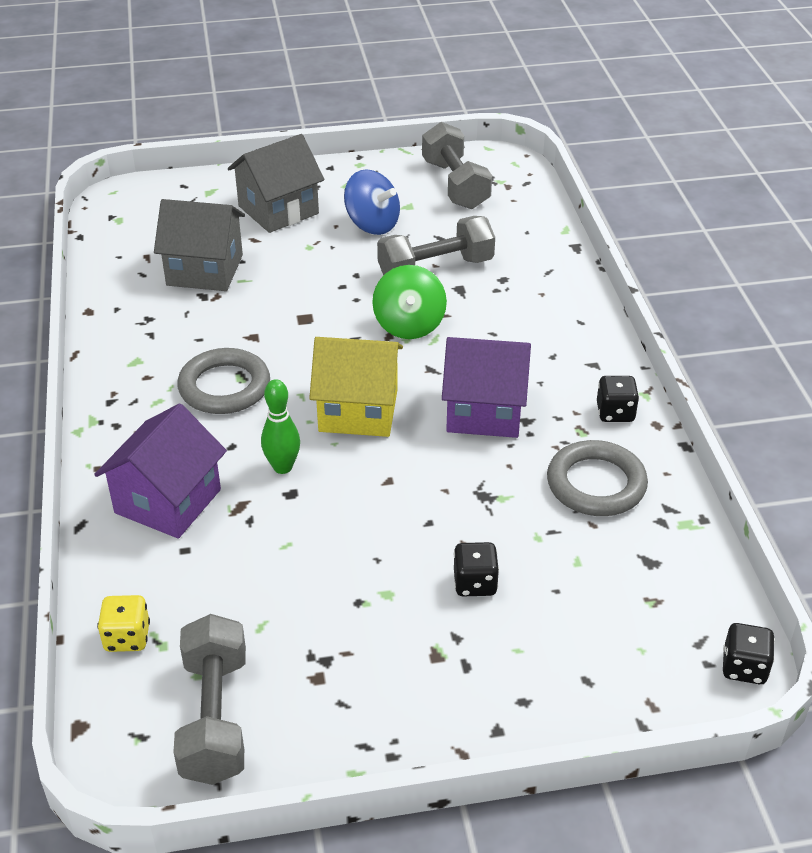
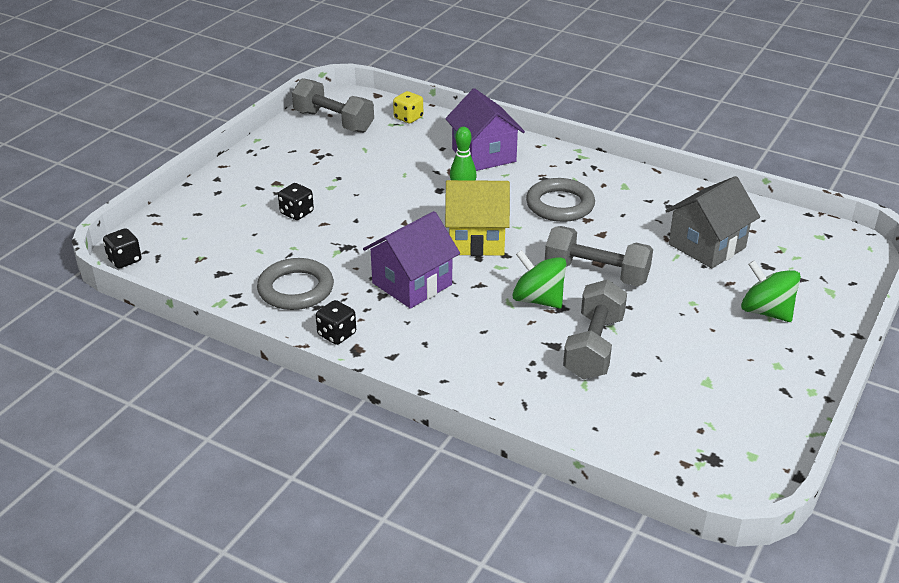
camera: 130 degrees right, 5 degrees down
(278, 210) = (766, 311): grey house -> green spinning top
(358, 410) = (476, 239): yellow house -> yellow house turned 45 degrees clockwise
(372, 224) = (695, 348): blue spinning top -> none
(455, 185) = (719, 430): grey dumbbell -> grey dumbbell (596, 273)

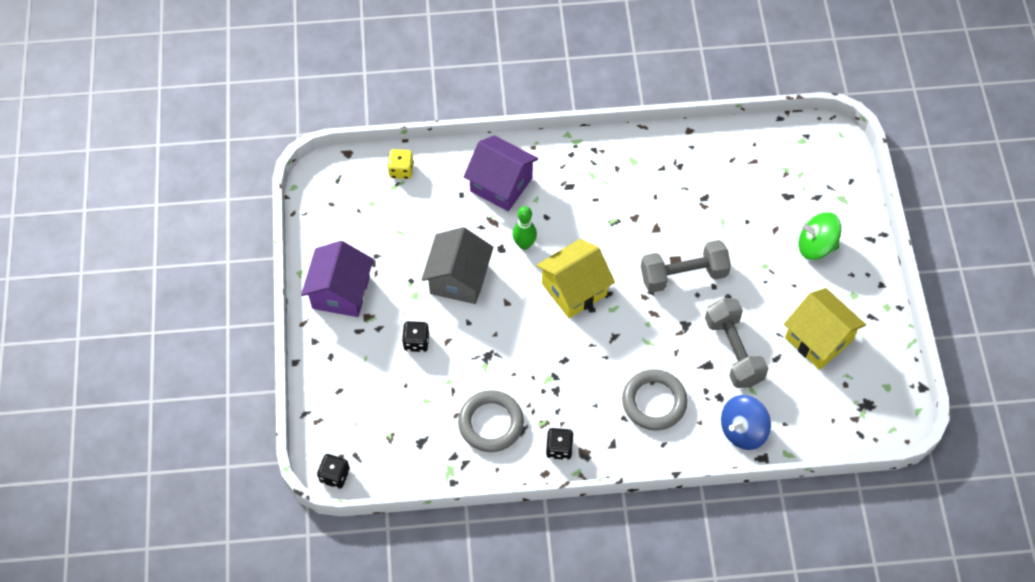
camera: 35 degrees left, 25 degrees up
(333, 122) = (343, 211): grey dumbbell -> none
(412, 284) = (567, 365): purple house -> purple house (341, 292)
(538, 299) = (664, 327): green spinning top -> none
(541, 410) = (742, 430): none -> blue spinning top
(560, 205) = (603, 212): grey ring -> grey ring (654, 402)
(701, 380) = (818, 339): none -> yellow house
(707, 246) = (735, 198): grey house -> grey house (458, 279)

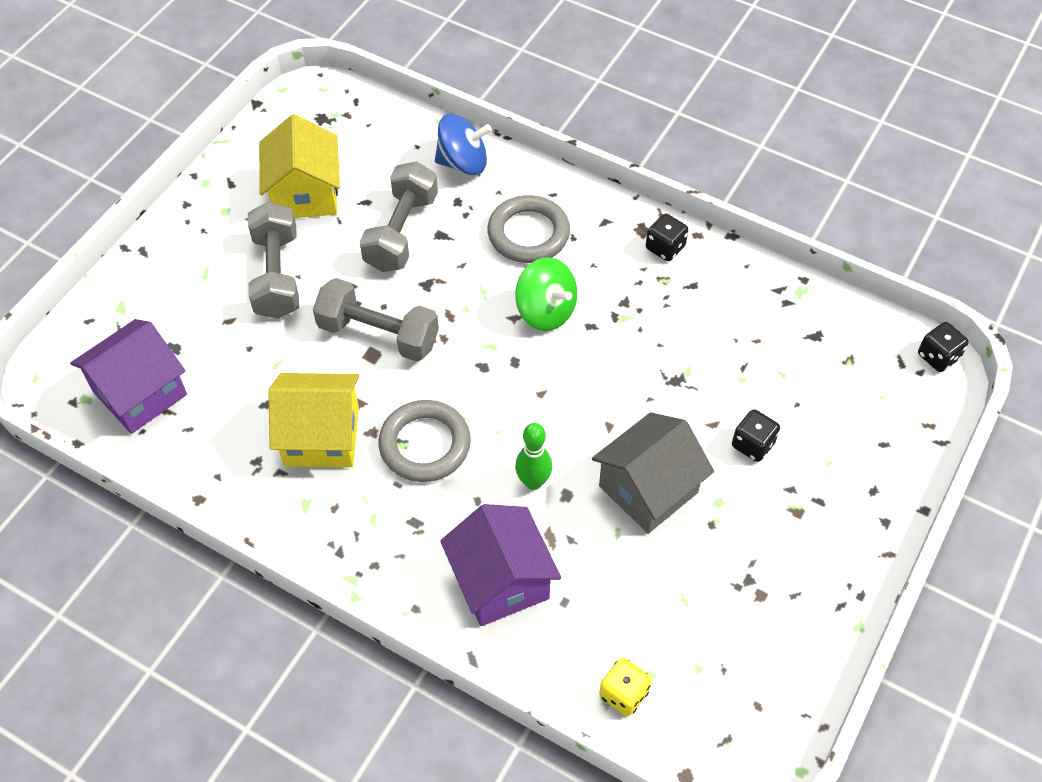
camera: 145 degrees left, 5 degrees down
(341, 292) = (815, 564): purple house -> purple house (140, 393)
(491, 423) = (722, 310): grey ring -> grey ring (425, 444)
(574, 289) = (516, 393): yellow house -> yellow house (321, 436)
(777, 274) = (277, 275): none -> grey dumbbell
(816, 246) = (206, 278): green spinning top -> green spinning top (546, 311)

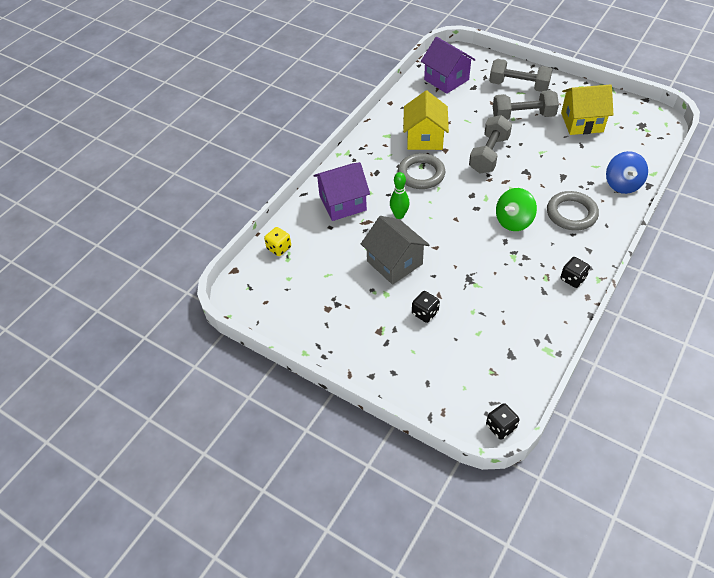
camera: 95 degrees right, 5 degrees down
(401, 232) = (561, 160): grey dumbbell -> grey dumbbell (518, 86)

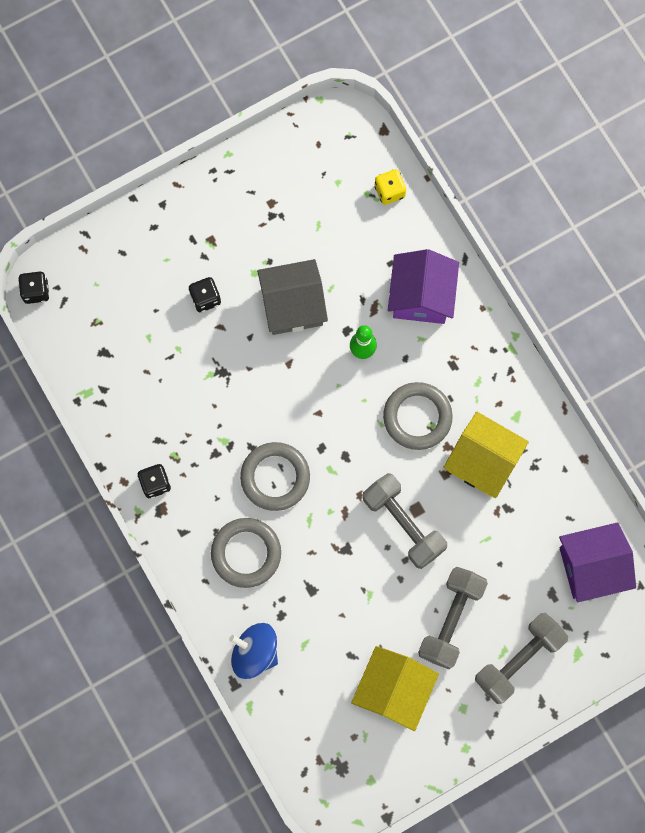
camera: 115 degrees right, 25 degrees up
(513, 221) = (275, 477): green spinning top -> grey ring

